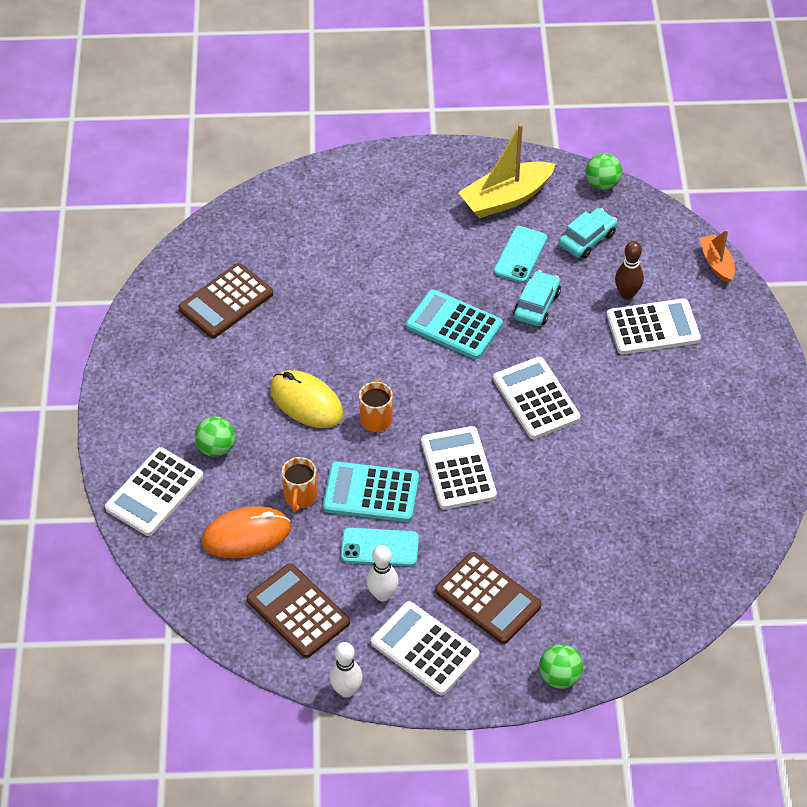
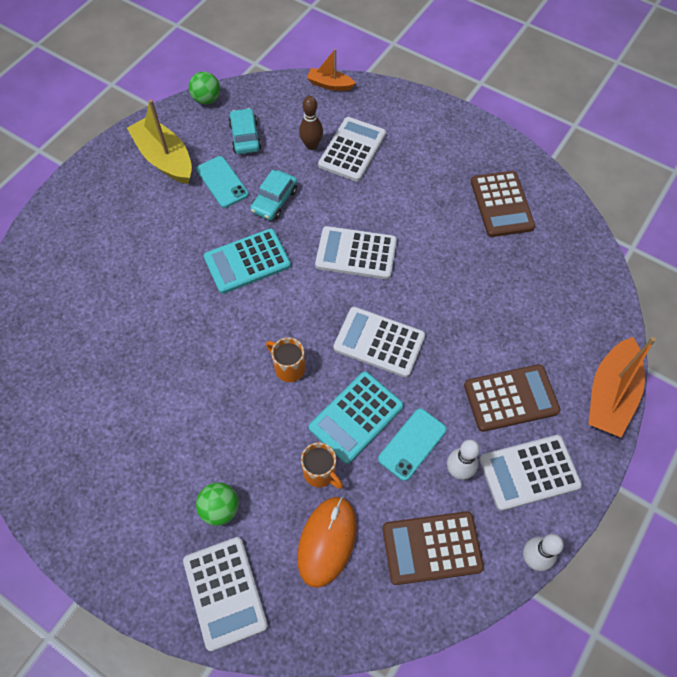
camera: 55 degrees left, 10 degrees up
(226, 301) = (79, 404): brown calculator -> brown calculator (501, 204)
(306, 402) = (232, 408): yellow mouse -> none
(506, 198) = (165, 158): yellow boat -> yellow boat turned 135 degrees clockwise
(536, 305) = (274, 201): turquoise car -> turquoise car turned 120 degrees counterclockwise
(559, 677) = (610, 395): green ball -> orange boat

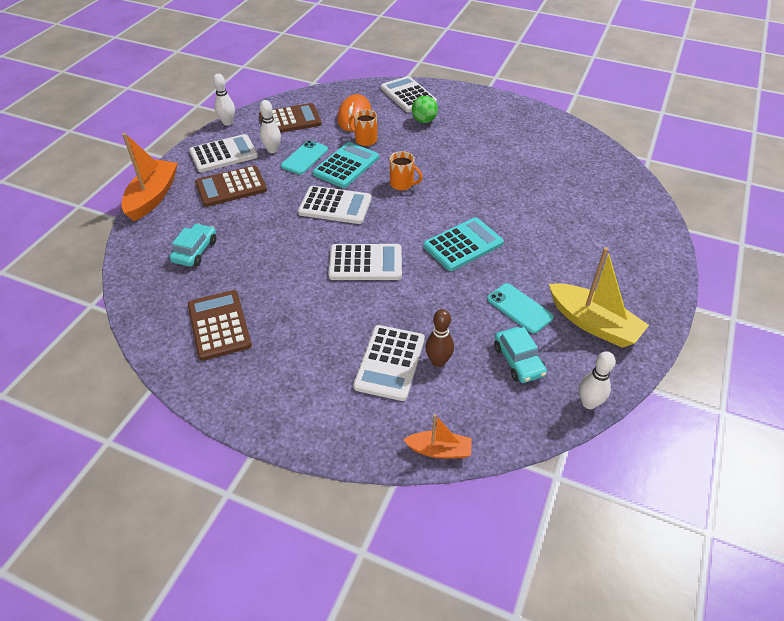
camera: 170 degrees right, 15 degrees down
(207, 99) = (589, 403): green ball -> white bowling pin
(274, 201) = (458, 297): turquoise car -> turquoise car (195, 251)

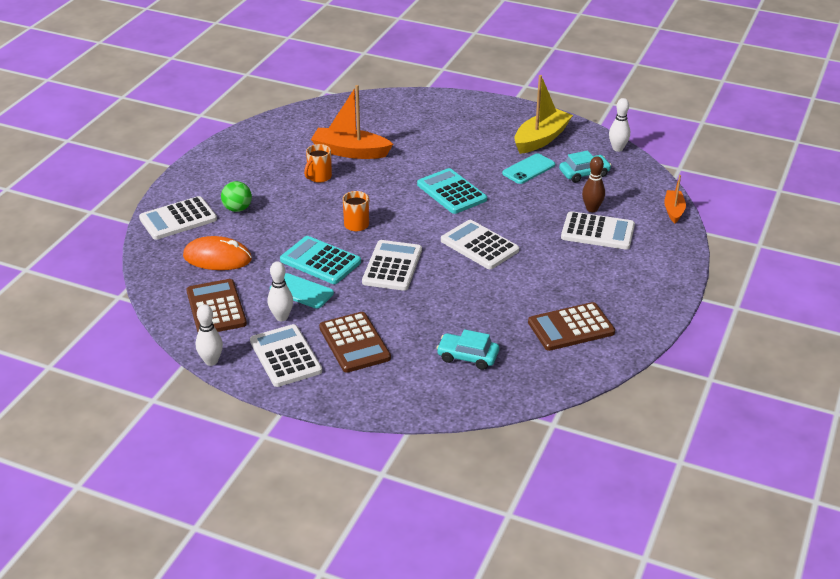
camera: 90 degrees left, 10 degrees down
(153, 197) = (371, 405): orange boat -> orange boat (350, 152)
(365, 140) = (270, 249): orange mug -> orange mug (319, 177)
(365, 263) = (479, 245): white calculator -> white calculator turned 45 degrees counterclockwise

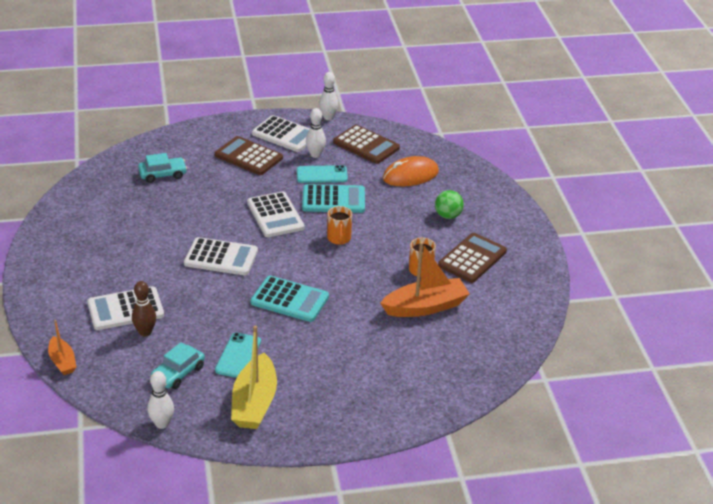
camera: 145 degrees right, 0 degrees up
(178, 219) = (479, 191): white calculator -> none
(571, 327) = (100, 218): brown calculator -> brown calculator (472, 258)

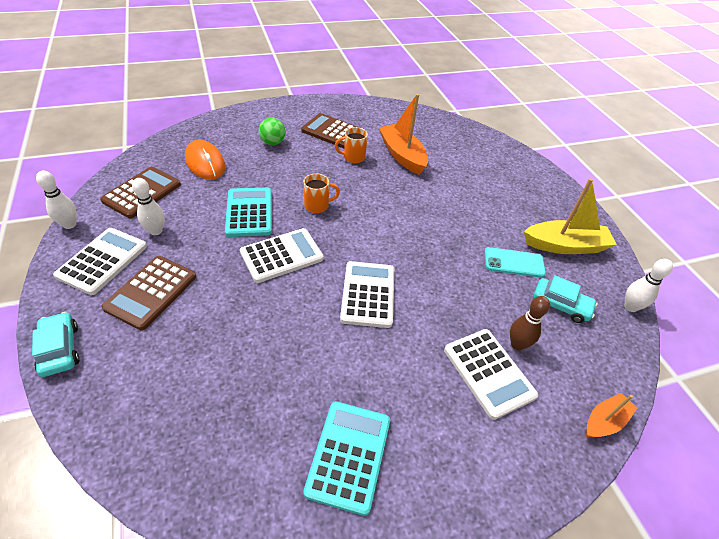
camera: 100 degrees left, 10 degrees up
(162, 174) = (187, 387): turquoise car -> turquoise car (60, 349)
(289, 300) = (421, 234): turquoise calculator -> turquoise calculator (348, 455)
(322, 175) = (200, 223): turquoise phone -> none

